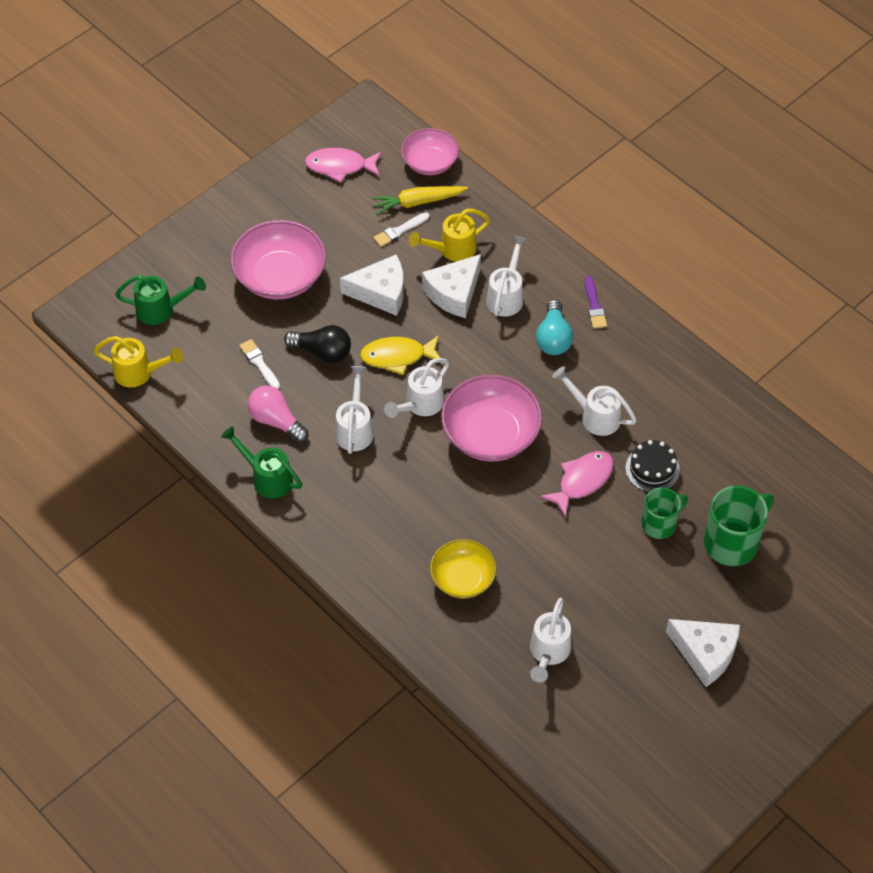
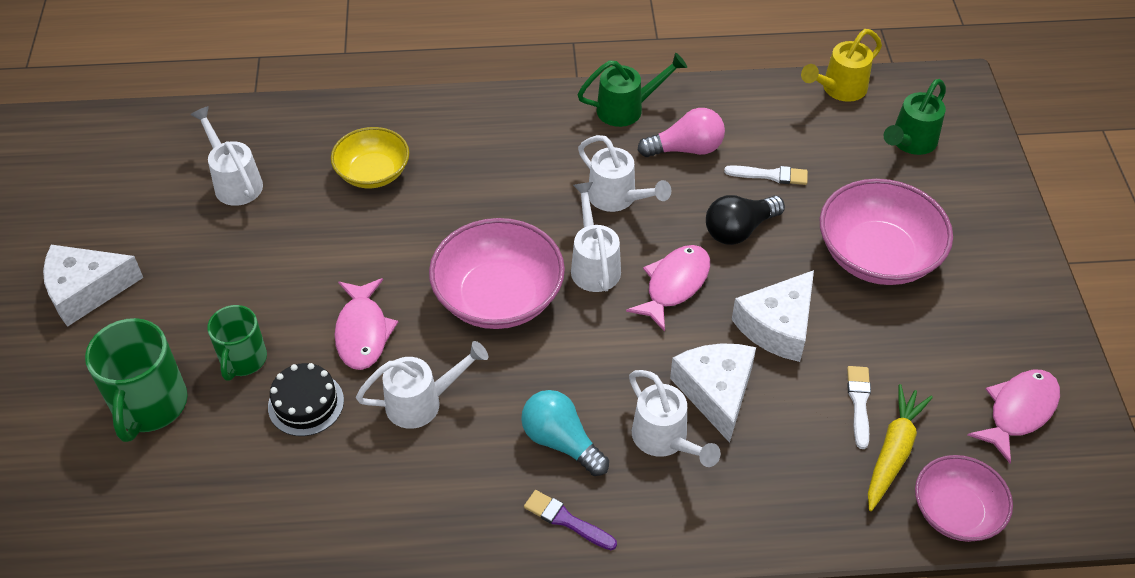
camera: 130 degrees right, 5 degrees down
(397, 356) = (674, 285): yellow fish -> pink fish
(452, 249) = (784, 435): yellow watering can -> none

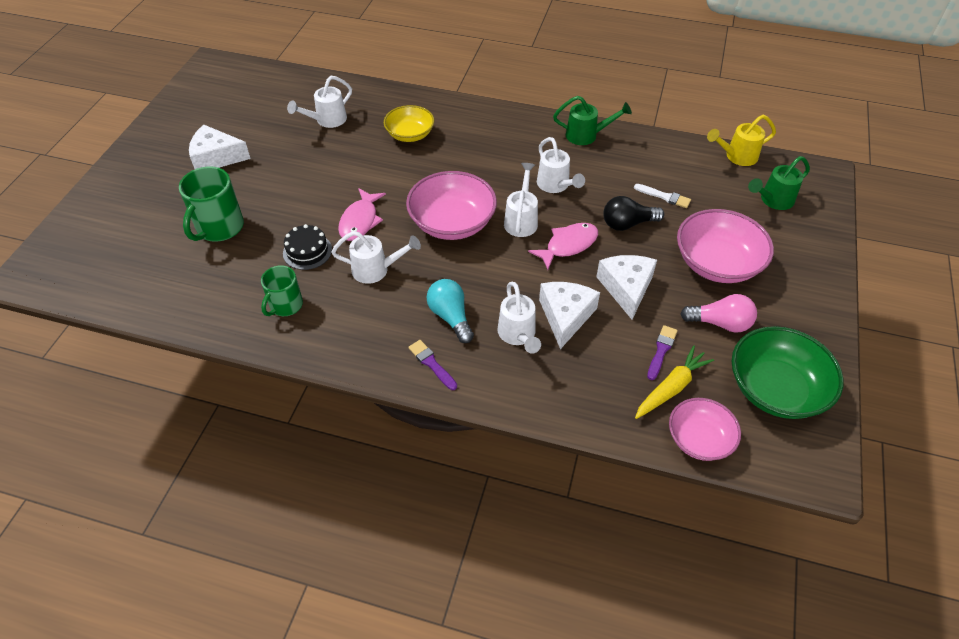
camera: 20 degrees right, 0 degrees up
(235, 182) = (327, 120): white watering can -> white watering can turned 120 degrees counterclockwise
(243, 360) = (283, 217): green mug -> green mug (285, 305)
(686, 149) = (614, 167): pink light bulb -> pink light bulb (720, 323)
(777, 326) = (626, 288): white cheese -> white cheese turned 120 degrees clockwise
(859, 403) = (661, 350): white brush -> purple brush
(1018, 411) = (775, 389): pink fish -> green bowl

